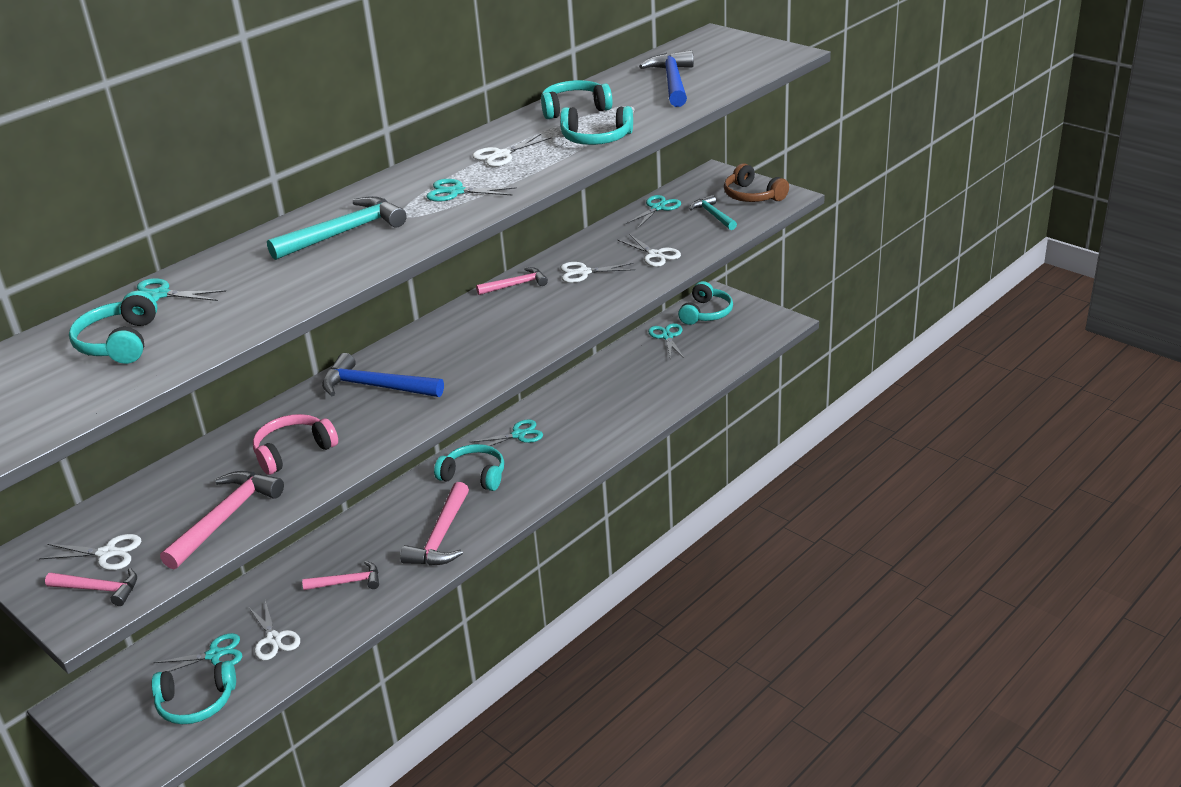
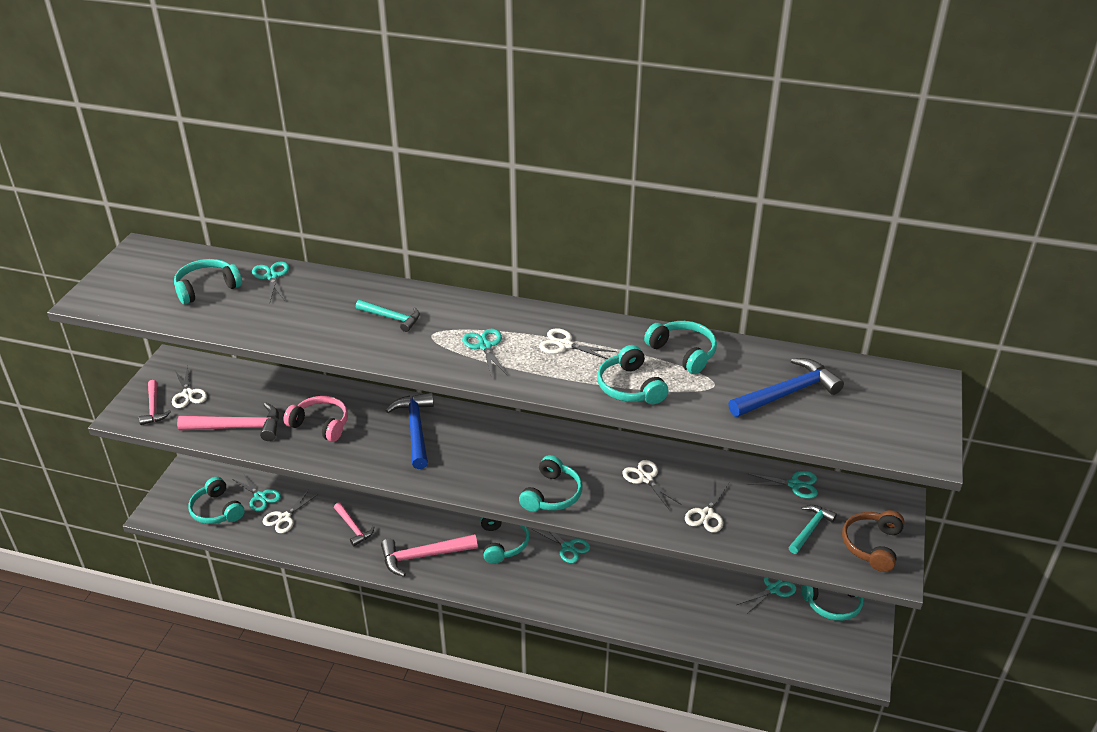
camera: 60 degrees right, 5 degrees up
(344, 233) = (391, 318): turquoise hammer -> turquoise hammer, size x0.62
(516, 285) = (599, 445): pink hammer -> none
(556, 325) = (552, 494): none -> turquoise headphones

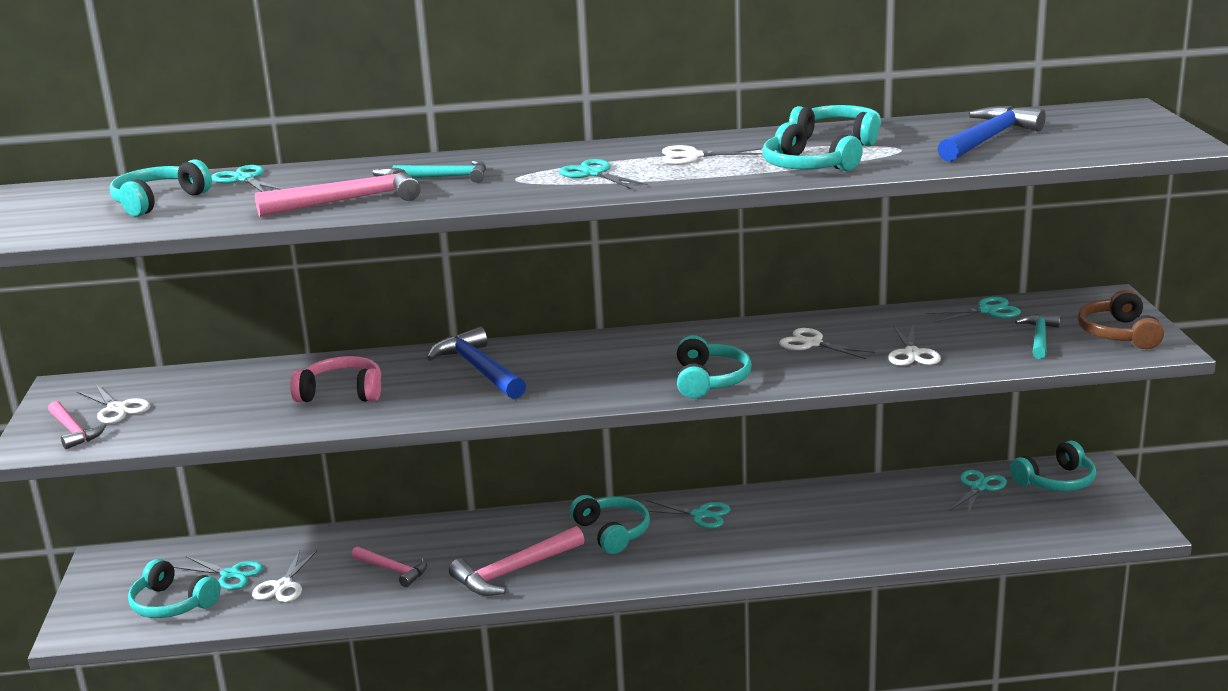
camera: 20 degrees left, 15 degrees down
(238, 427) = (221, 420): pink hammer -> pink hammer (349, 201)

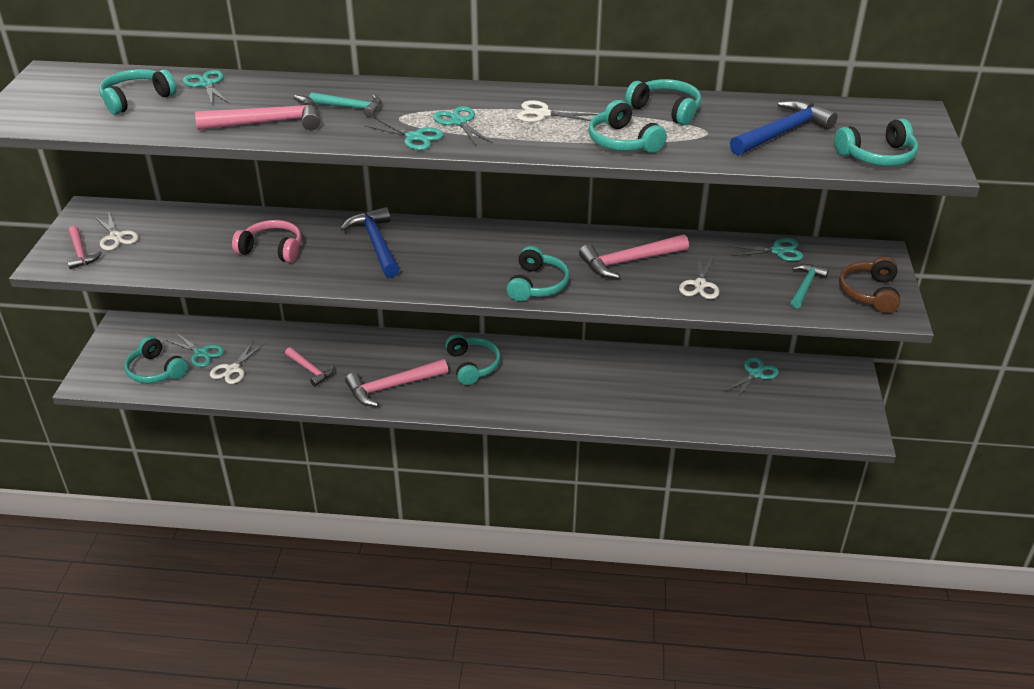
camera: 10 degrees right, 15 degrees up
(700, 515) = (541, 361): turquoise scissors -> turquoise scissors (414, 137)
(812, 344) = (629, 261): white scissors -> pink hammer
(1056, 481) = (817, 379): turquoise headphones -> turquoise headphones (877, 156)

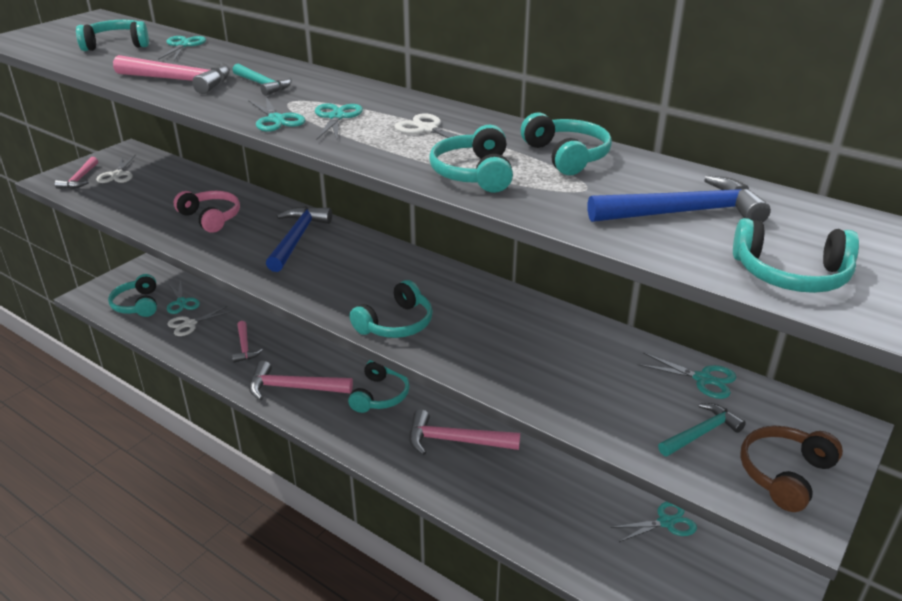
camera: 30 degrees right, 5 degrees down
(629, 261) = (515, 332): pink hammer -> pink hammer (455, 440)
(700, 285) = (569, 385): white scissors -> none

